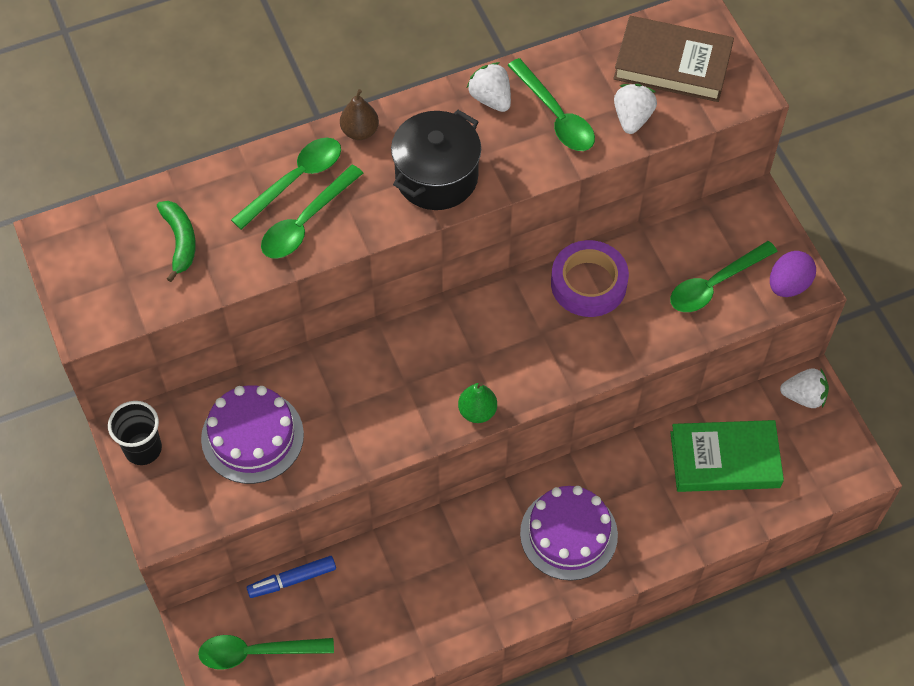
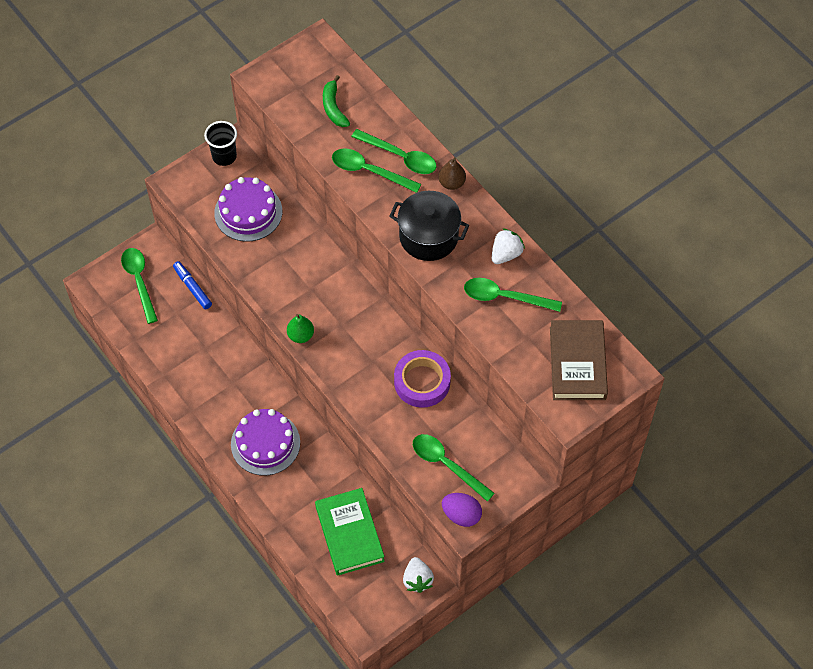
camera: 75 degrees right, 0 degrees up
(180, 241) = (333, 107): green banana -> green banana turned 105 degrees clockwise
(555, 115) = (505, 297): green spoon -> green spoon turned 60 degrees clockwise
(632, 118) = (519, 346): white strawberry -> none

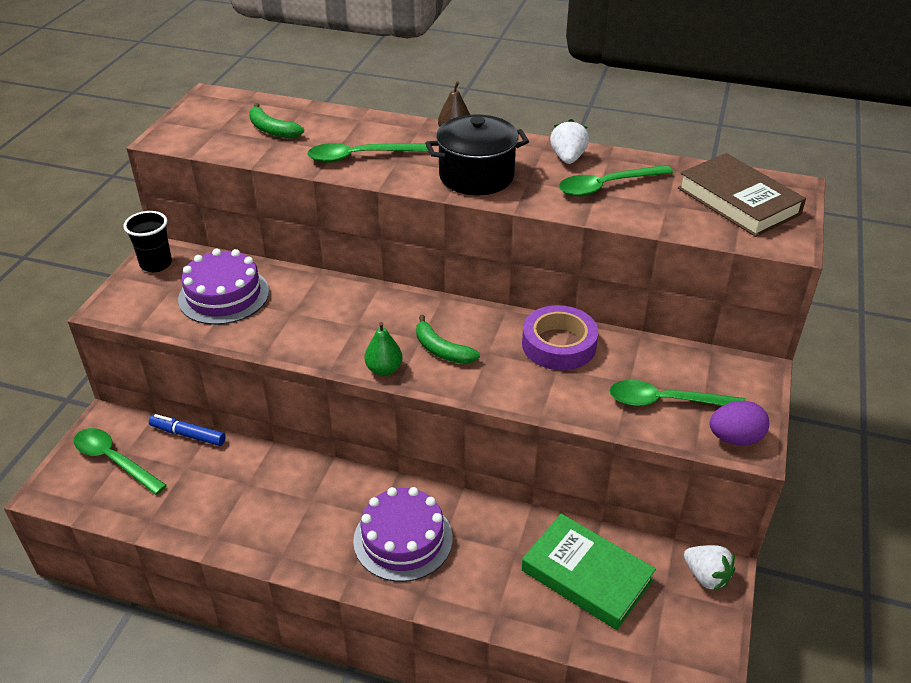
camera: 35 degrees left, 20 degrees down
(346, 341) = (441, 350): none -> green banana
(400, 156) = (381, 136): green spoon -> none

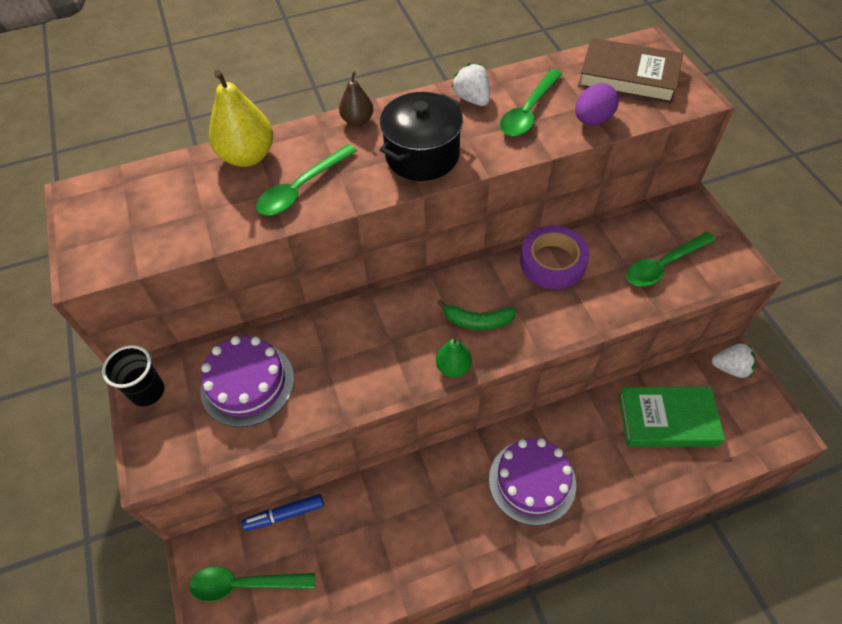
camera: 35 degrees left, 15 degrees up
(272, 130) = (186, 202): green banana -> none
(346, 122) = (247, 156): none -> yellow pear
(735, 438) = (728, 267): purple egg -> purple egg (592, 120)

